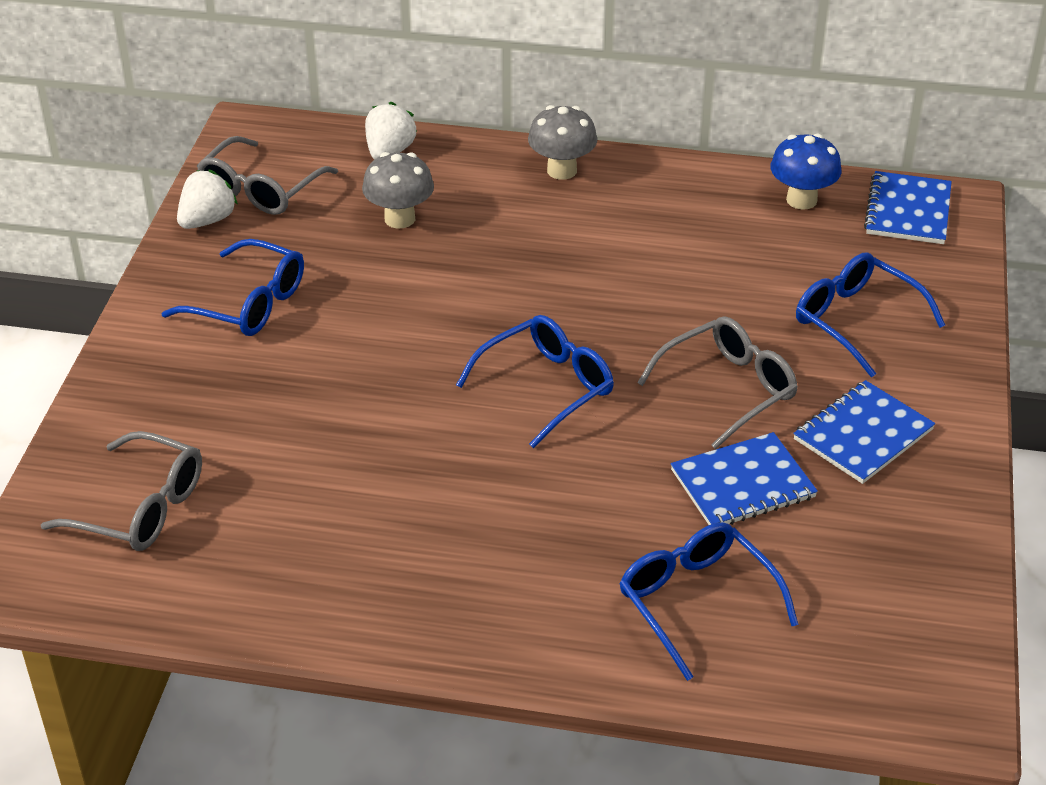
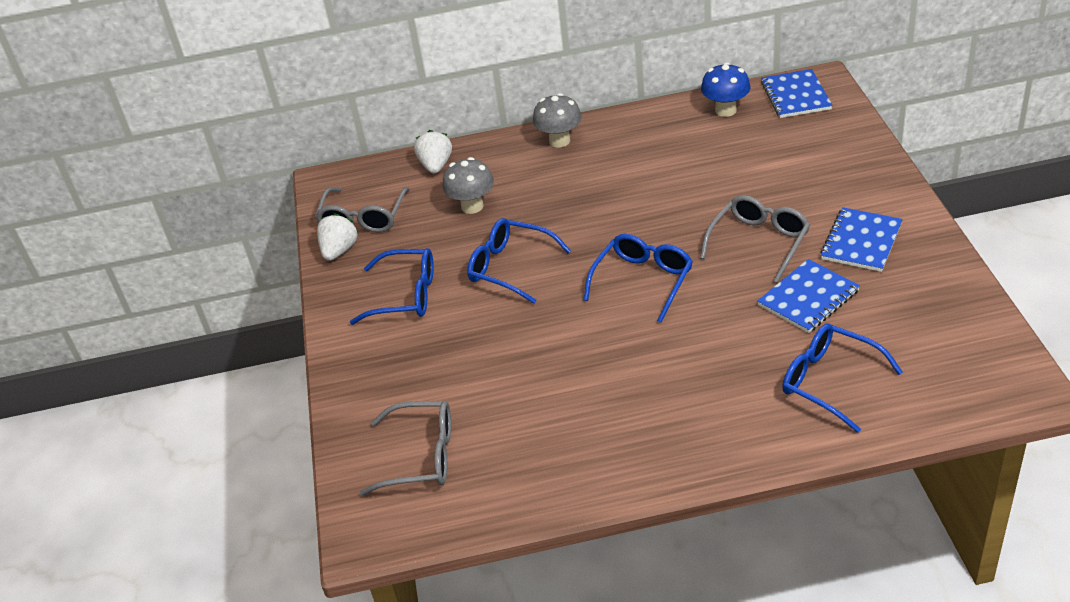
camera: 15 degrees left, 0 degrees up
(855, 320) = (809, 173): blue glasses -> blue glasses (510, 267)

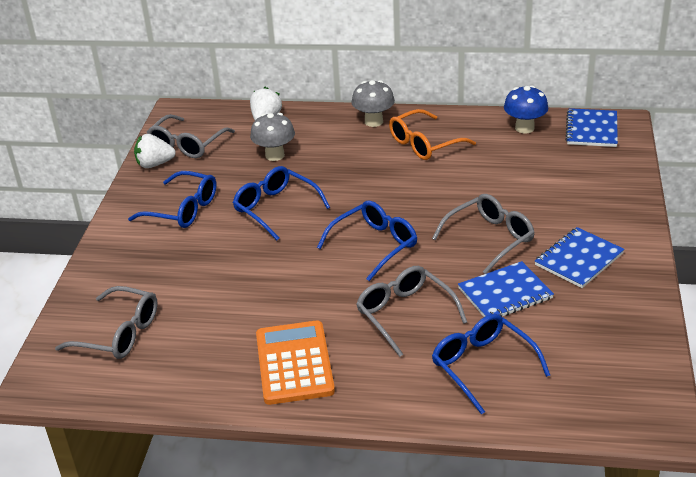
camera: 15 degrees right, 5 degrees down
(339, 250) = (155, 164): white strawberry -> white strawberry turned 135 degrees counterclockwise
(629, 154) = (424, 144): none -> orange glasses
(634, 434) = (294, 363): none -> orange calculator
(719, 348) = (405, 314): none -> grey glasses

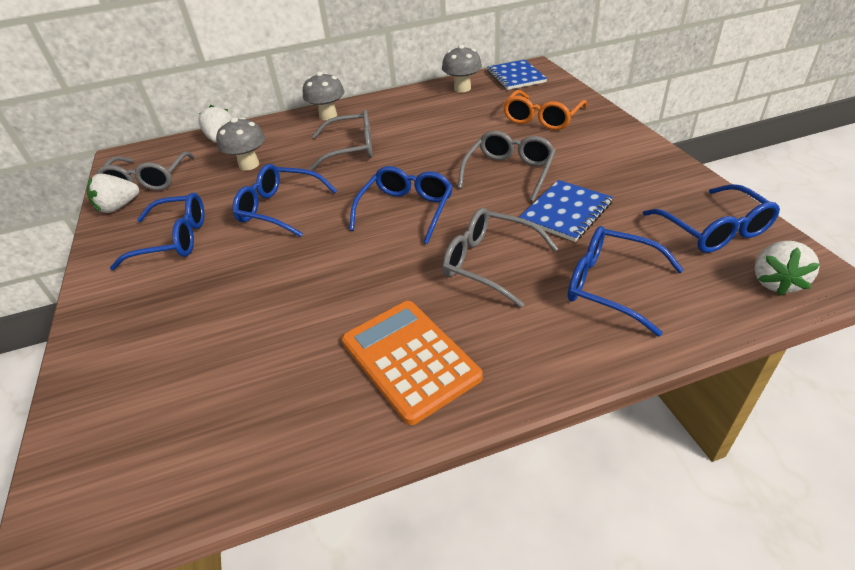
camera: 25 degrees left, 5 degrees up
(119, 333) = (158, 408): grey glasses -> grey glasses (352, 149)
(424, 144) = (387, 120): orange glasses -> orange glasses (541, 119)
(524, 128) = (462, 88): blue mushroom -> grey mushroom
(579, 259) = (600, 165): blue notebook -> none
(616, 354) = (714, 230): none -> blue glasses
(617, 412) = (775, 282): none -> white strawberry

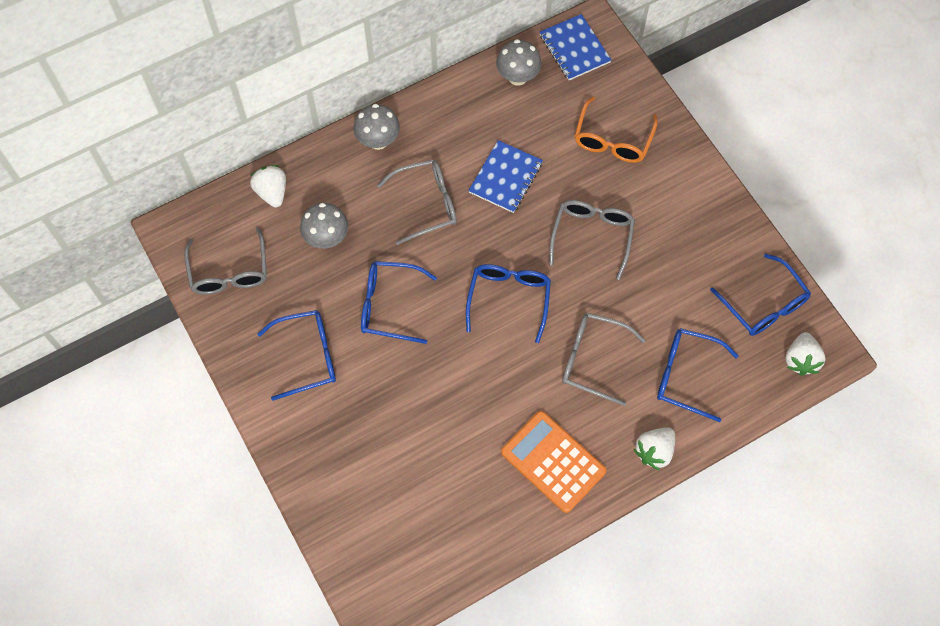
camera: 15 degrees left, 25 degrees up
(118, 207) = (223, 316): white strawberry -> white strawberry (654, 451)
(566, 212) = (647, 291): blue notebook -> blue notebook (505, 178)

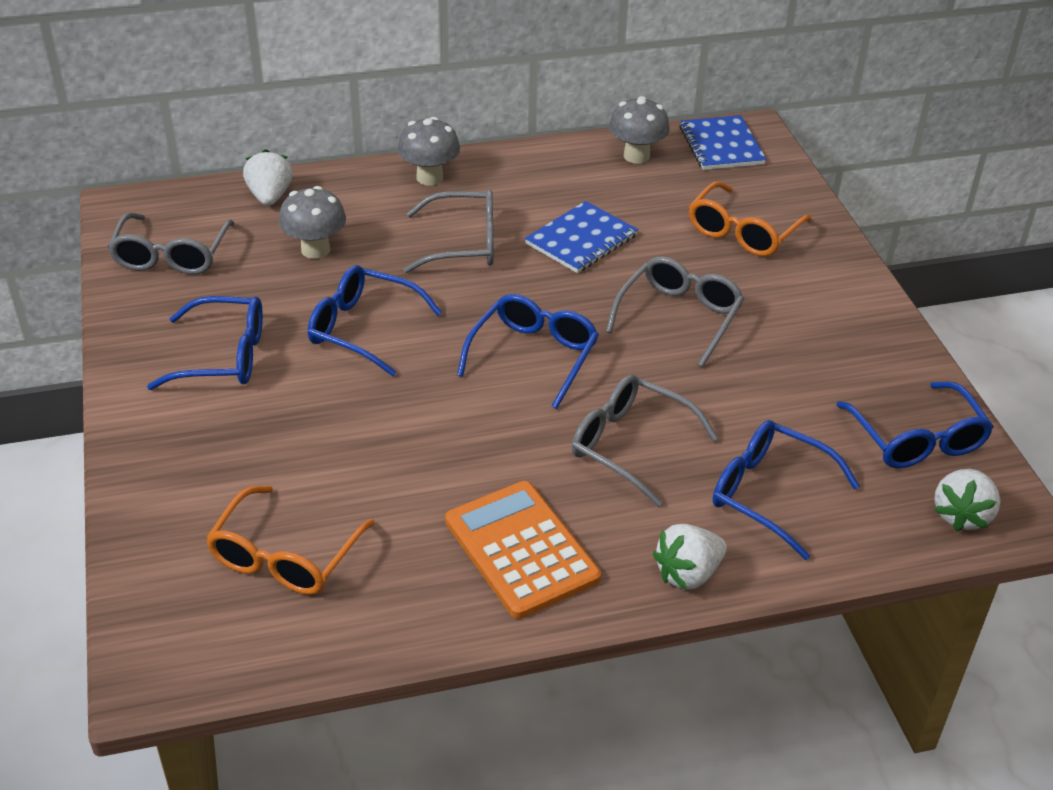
camera: 15 degrees right, 25 degrees down
(416, 508) = (285, 557): none -> orange glasses

